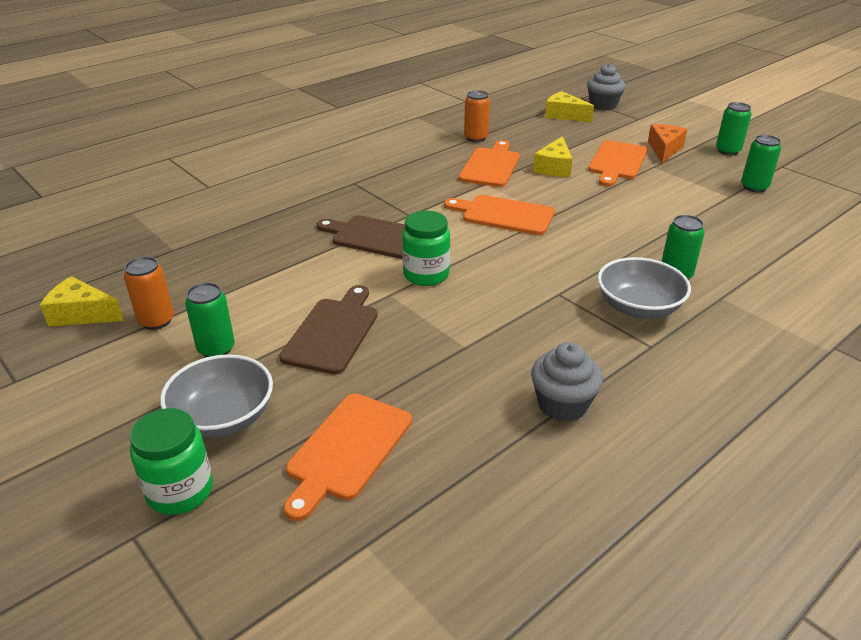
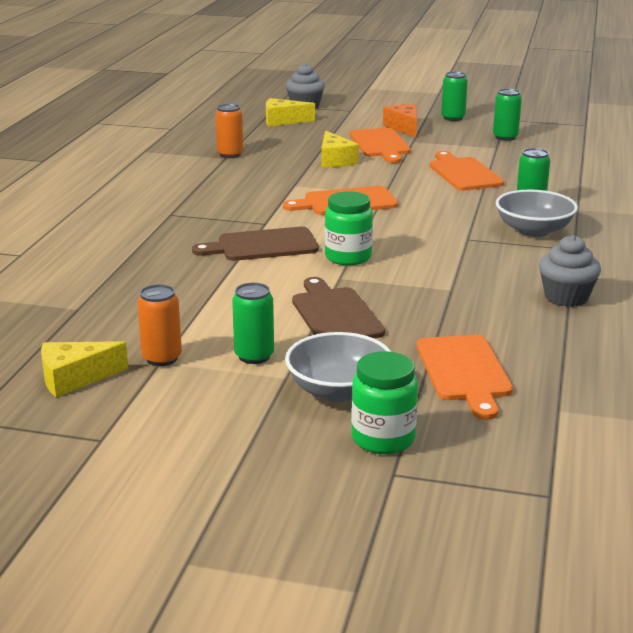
camera: 35 degrees left, 10 degrees down
(491, 166) = (278, 172): orange cutting board -> orange cutting board (464, 173)

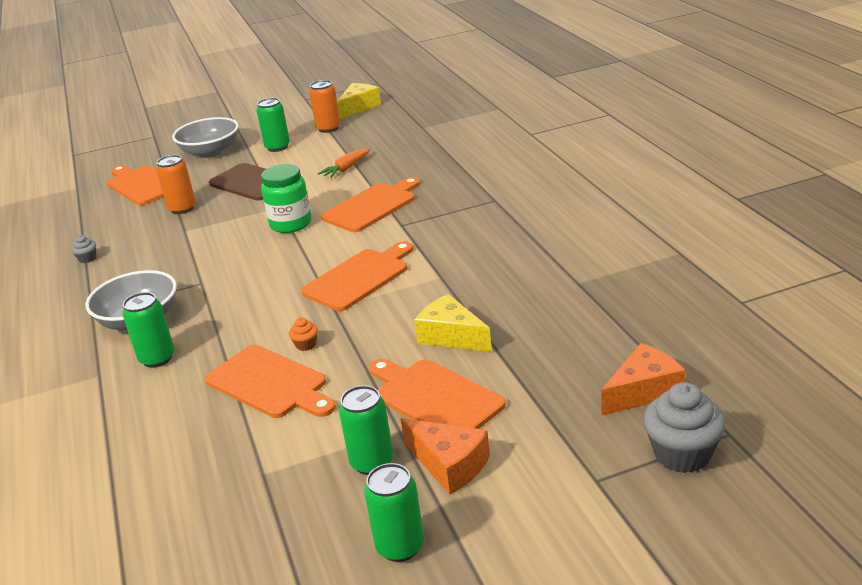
camera: 150 degrees right, 5 degrees up
(227, 291) = (346, 169): none -> orange carrot
(230, 154) = (582, 290): orange can -> orange can (182, 208)
(262, 245) = (372, 206): brown cutting board -> orange cutting board
(283, 121) = (643, 391): yellow cheese -> orange cheese
(383, 439) = (168, 144): green jar -> none
(424, 182) = (306, 345): none -> orange cupcake
(505, 137) = (265, 515): green can -> green can (372, 463)
(566, 297) = (87, 258): grey cupcake -> grey cupcake, size x0.46

